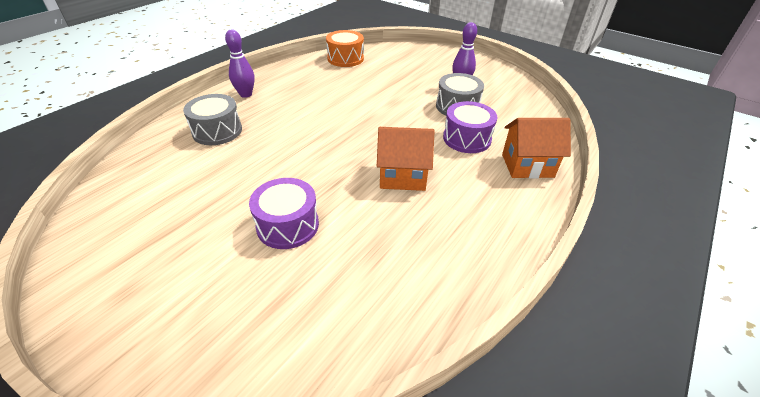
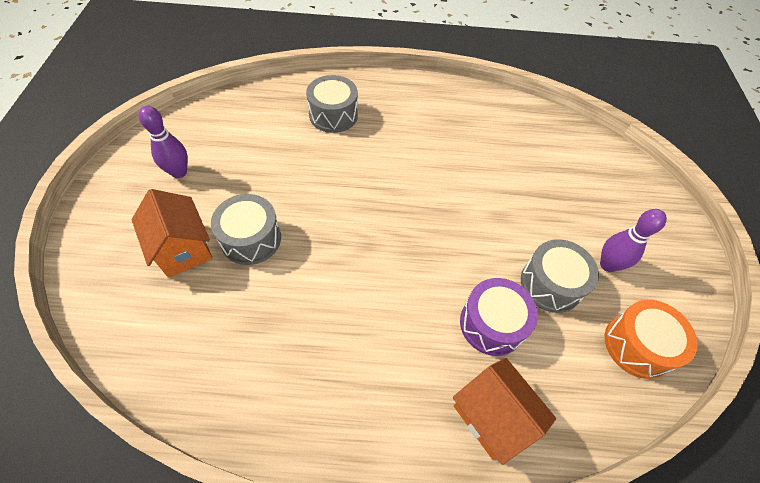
camera: 55 degrees right, 15 degrees up
(246, 94) = (401, 96): purple bowling pin -> purple bowling pin (179, 172)
(288, 225) = (251, 239): purple drum -> grey drum
(345, 58) = (543, 127): orange drum -> orange drum (637, 345)
(402, 177) = (374, 292): orange house -> orange house (183, 249)

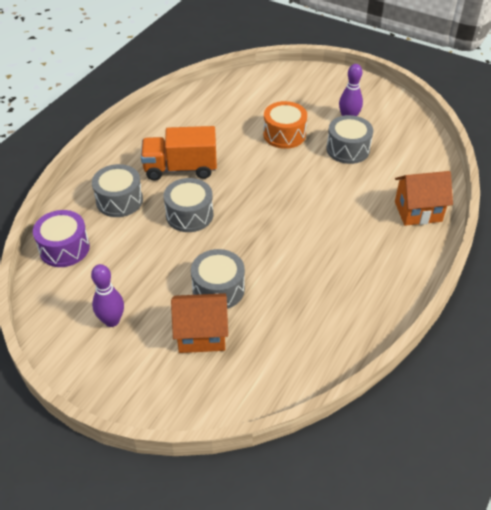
camera: 60 degrees left, 10 degrees down
(344, 174) = (189, 215): none -> grey drum
(405, 141) = (180, 169): none -> orange truck
(492, 324) = (360, 187): purple drum -> purple drum (64, 248)
(637, 345) = (405, 134): orange drum -> orange drum (284, 134)

